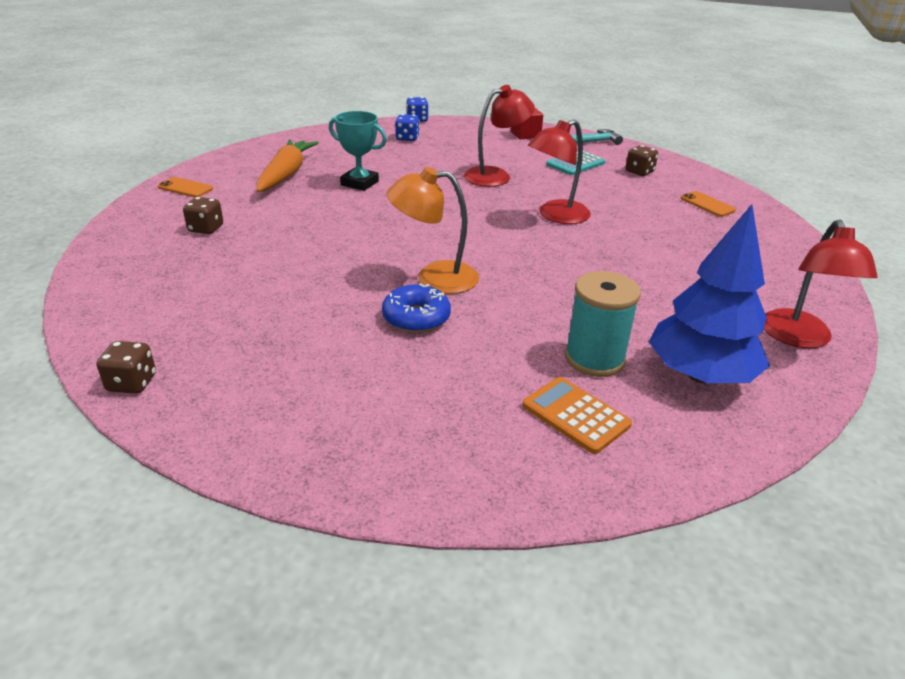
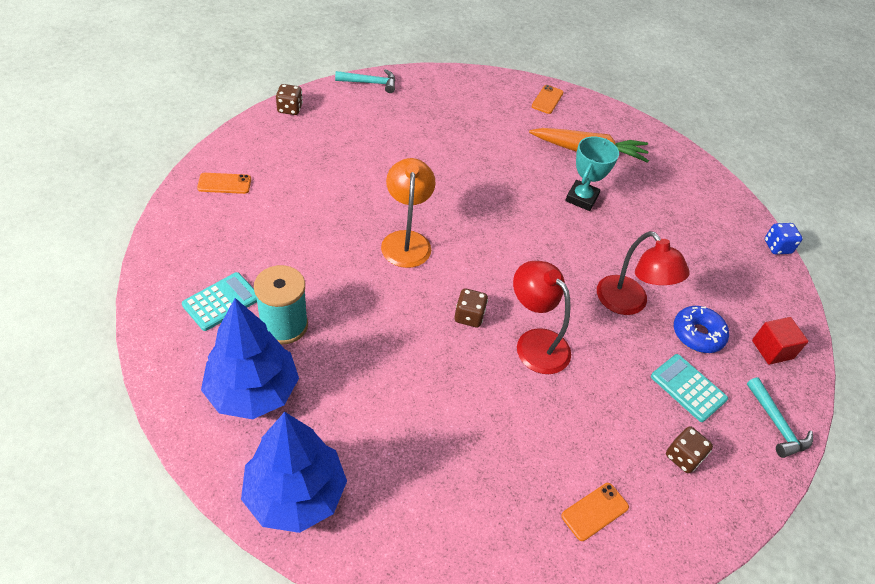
camera: 85 degrees right, 15 degrees up
(91, 306) = (370, 83): none -> turquoise hammer
(206, 228) = (478, 117): brown dice -> brown dice (469, 316)
(324, 440) = (224, 183): none -> orange phone
(407, 138) = (712, 236): blue dice -> none
(416, 318) = (348, 227): blue donut -> blue donut (697, 334)
(575, 415) = (221, 302): orange calculator -> turquoise calculator
(799, 338) = (295, 494): red lamp -> blue tree

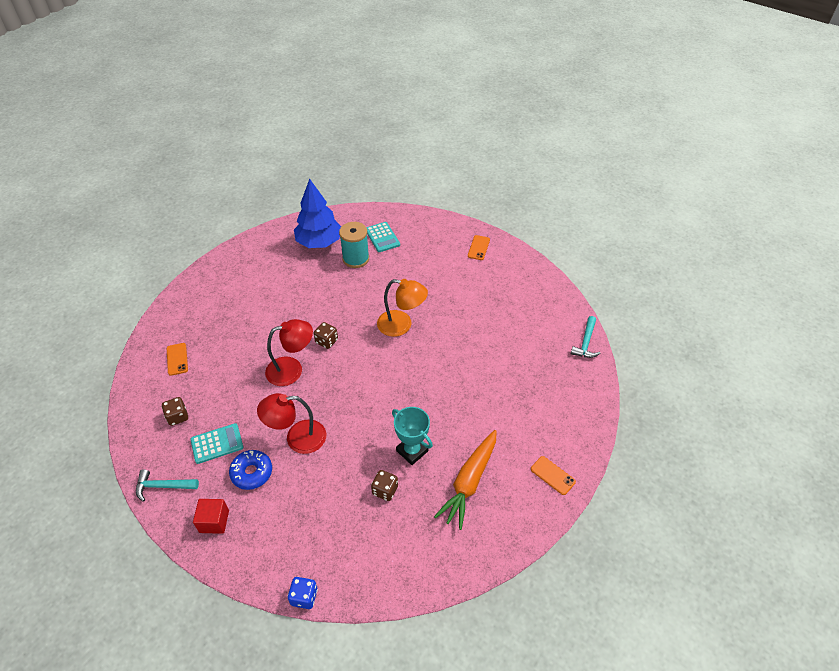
camera: 115 degrees right, 0 degrees up
(290, 109) = (554, 289): brown dice -> brown dice (385, 490)
(295, 494) = (257, 249): blue tree -> none

